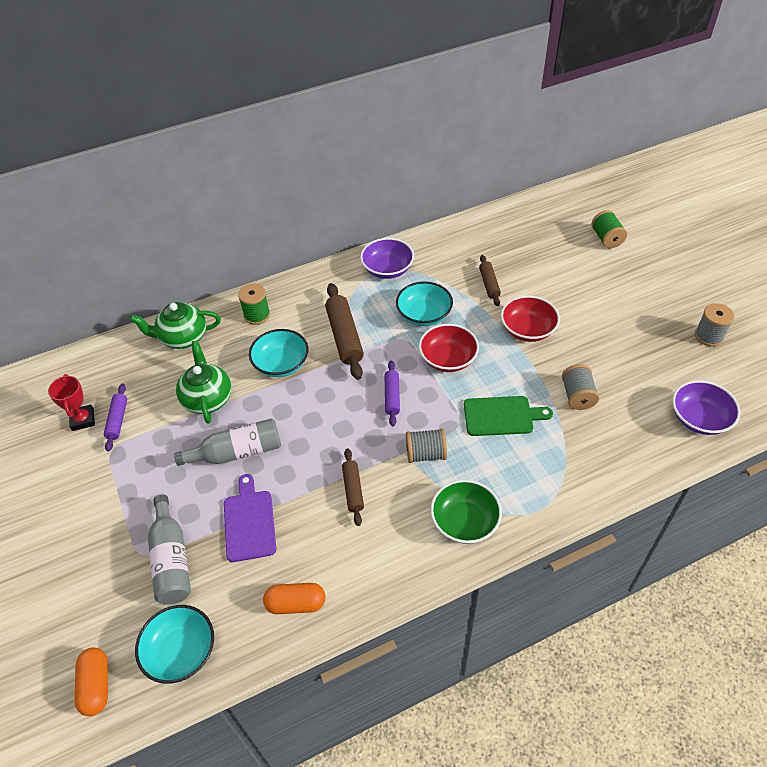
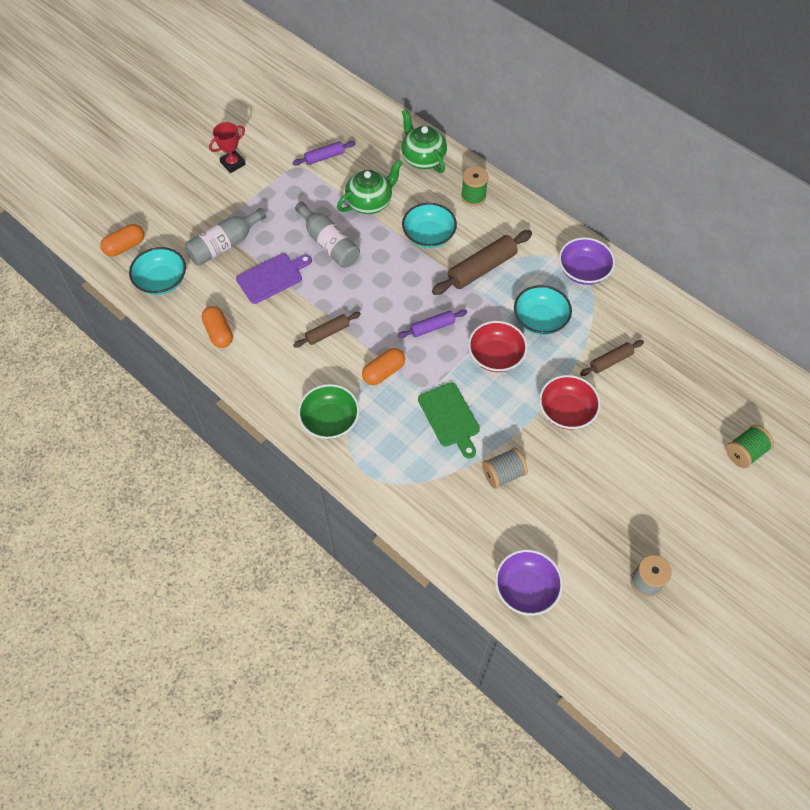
camera: 65 degrees right, 10 degrees up
(83, 420) = (316, 137): red trophy -> red trophy (233, 163)
(426, 454) = (383, 372): grey spool -> orange capsule

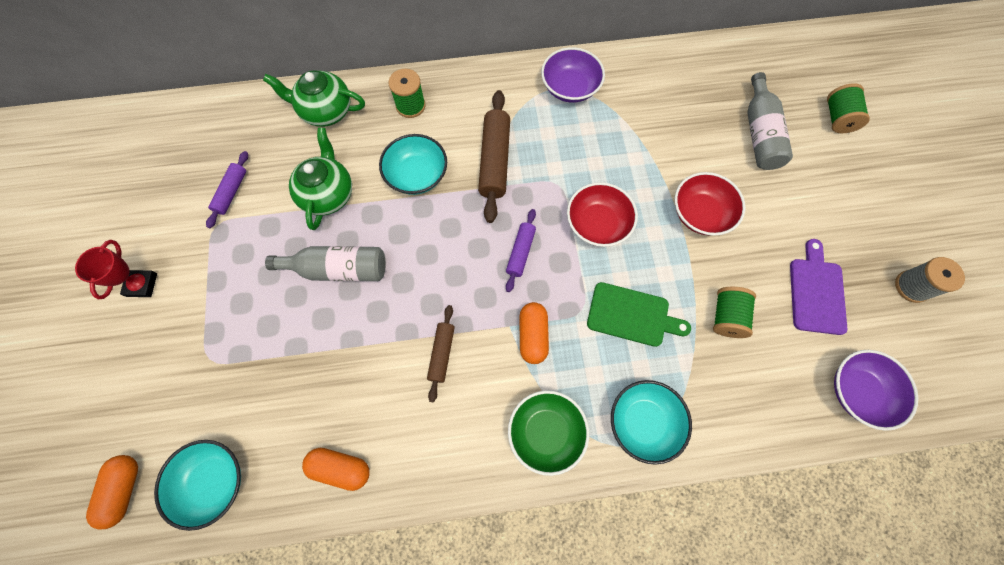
camera: 50 degrees left, 10 degrees up
(225, 244) = (235, 374): grey bottle -> grey bottle (759, 133)
(272, 277) = (324, 356): purple cutting board -> purple cutting board (816, 292)
(503, 474) = (726, 316): grey spool -> green spool
(540, 320) = (590, 159): turquoise bowl -> turquoise bowl (643, 422)
(610, 361) = (677, 140): brown rolling pin -> none

